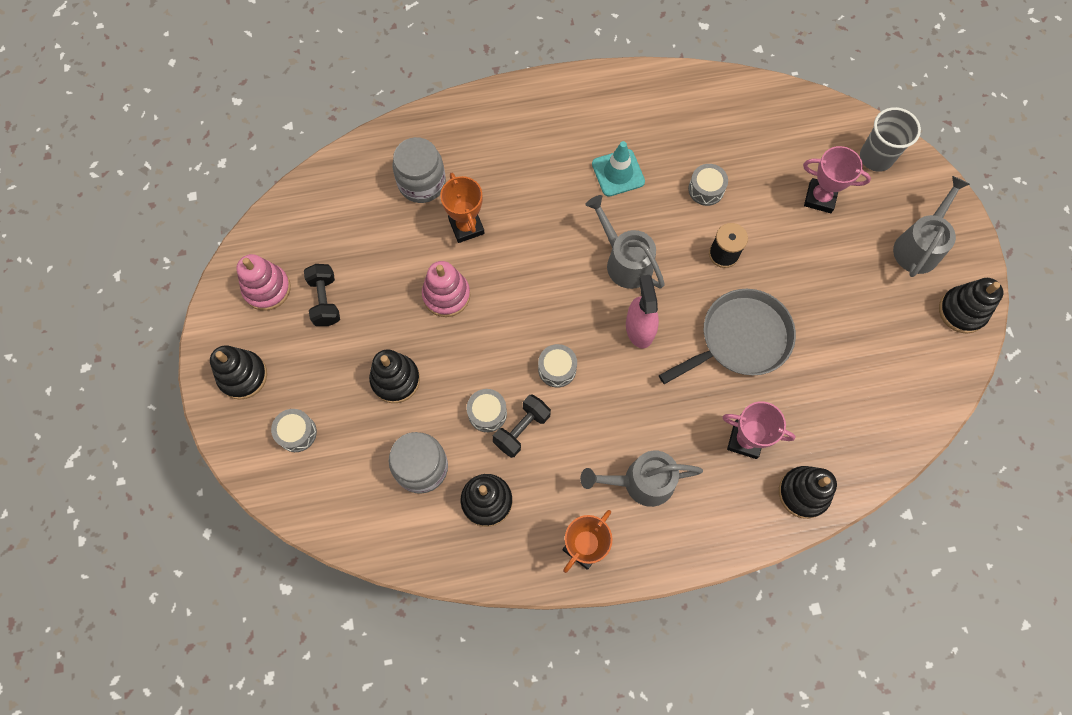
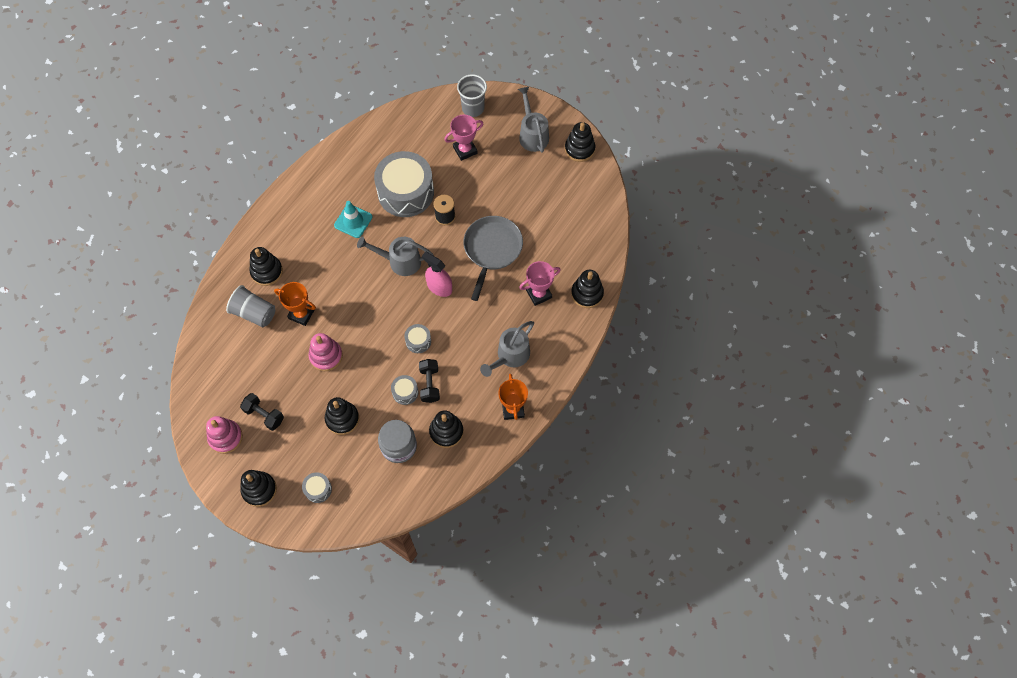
camera: 45 degrees left, 5 degrees down
(422, 183) = (254, 313): grey jar -> grey cup
(477, 150) = (266, 271): none -> black stacking toy
(706, 189) = (405, 192): grey drum -> grey drum, size x2.33

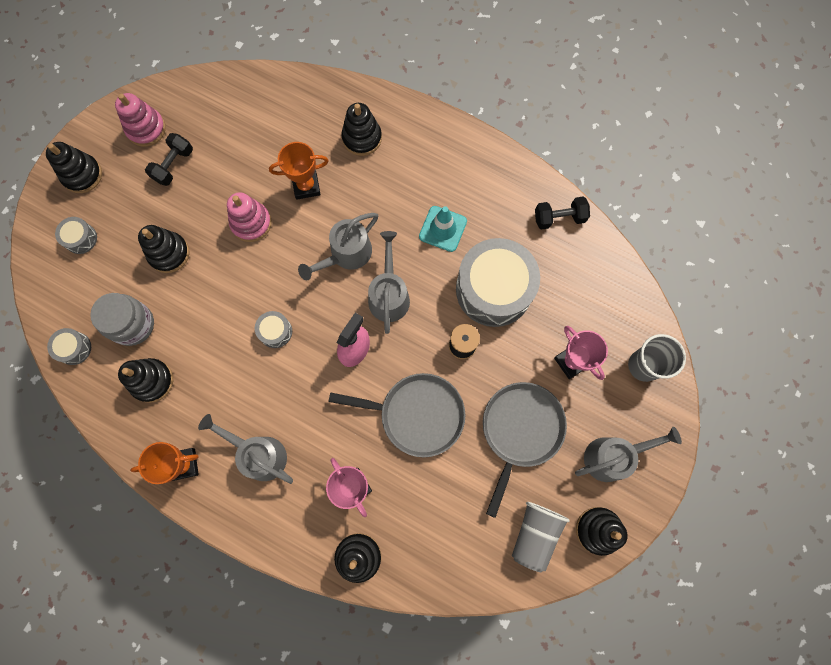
camera: 85 degrees right, 10 degrees up
(254, 313) = (305, 133): grey cup -> grey cup (534, 534)
(301, 314) = (306, 186): orange trophy -> orange trophy turned 60 degrees clockwise
(364, 289) = (346, 255): none -> grey watering can
(405, 392) = (205, 323): grey drum -> grey drum (74, 348)
(429, 384) = (216, 353): black dumbbell -> black dumbbell (559, 218)
(509, 186) = (520, 430): none -> grey pan

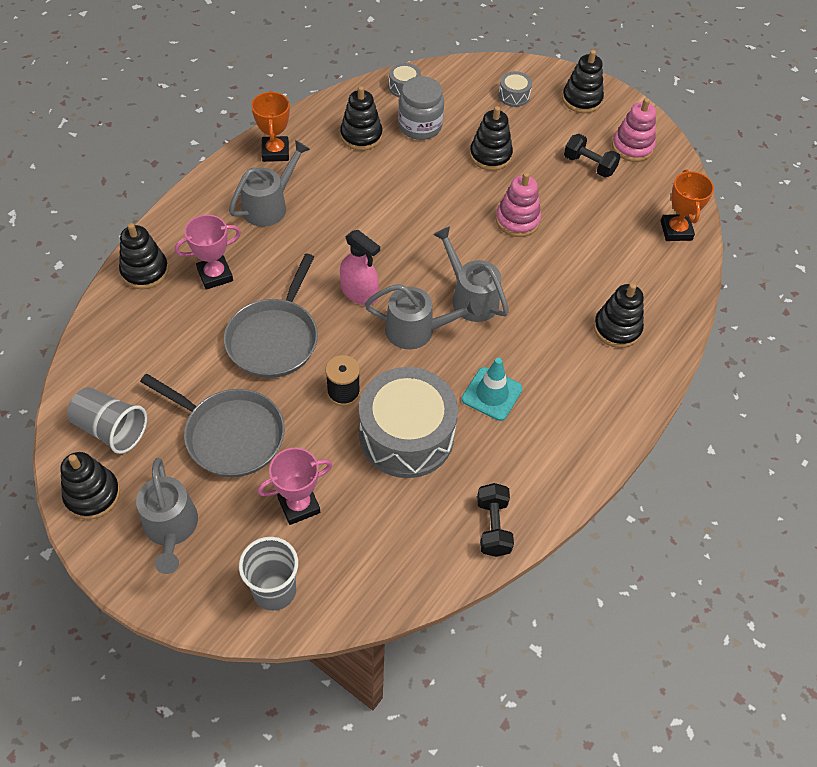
camera: 95 degrees right, 20 degrees down
(275, 331) = (392, 229): grey drum -> none
(306, 186) = (557, 271): orange trophy -> orange trophy (676, 230)

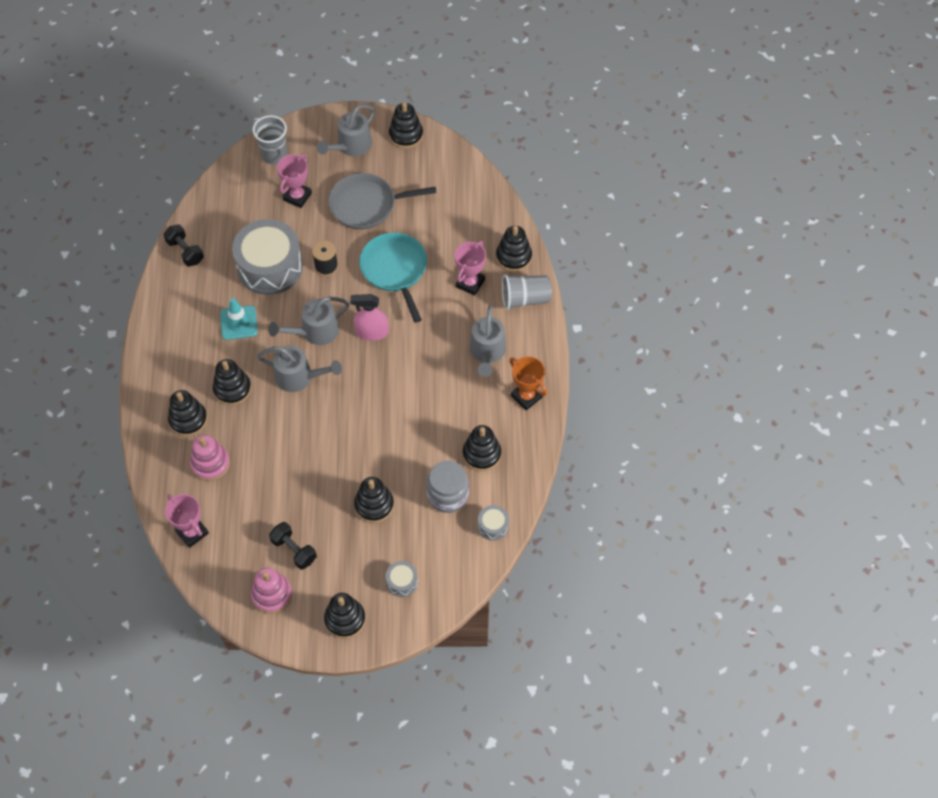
camera: 145 degrees right, 5 degrees up
(111, 429) = (431, 167): grey cup -> grey cup (525, 299)
(171, 529) = (351, 146): grey watering can -> grey watering can turned 90 degrees counterclockwise
(274, 339) = (395, 270): grey pan -> turquoise pan
(517, 220) = (312, 459): pink stacking toy -> pink stacking toy (210, 463)
(549, 329) = (232, 389): none -> black stacking toy
(589, 165) = (294, 550): black dumbbell -> black dumbbell turned 45 degrees clockwise
(676, 230) = (192, 532): orange trophy -> pink trophy

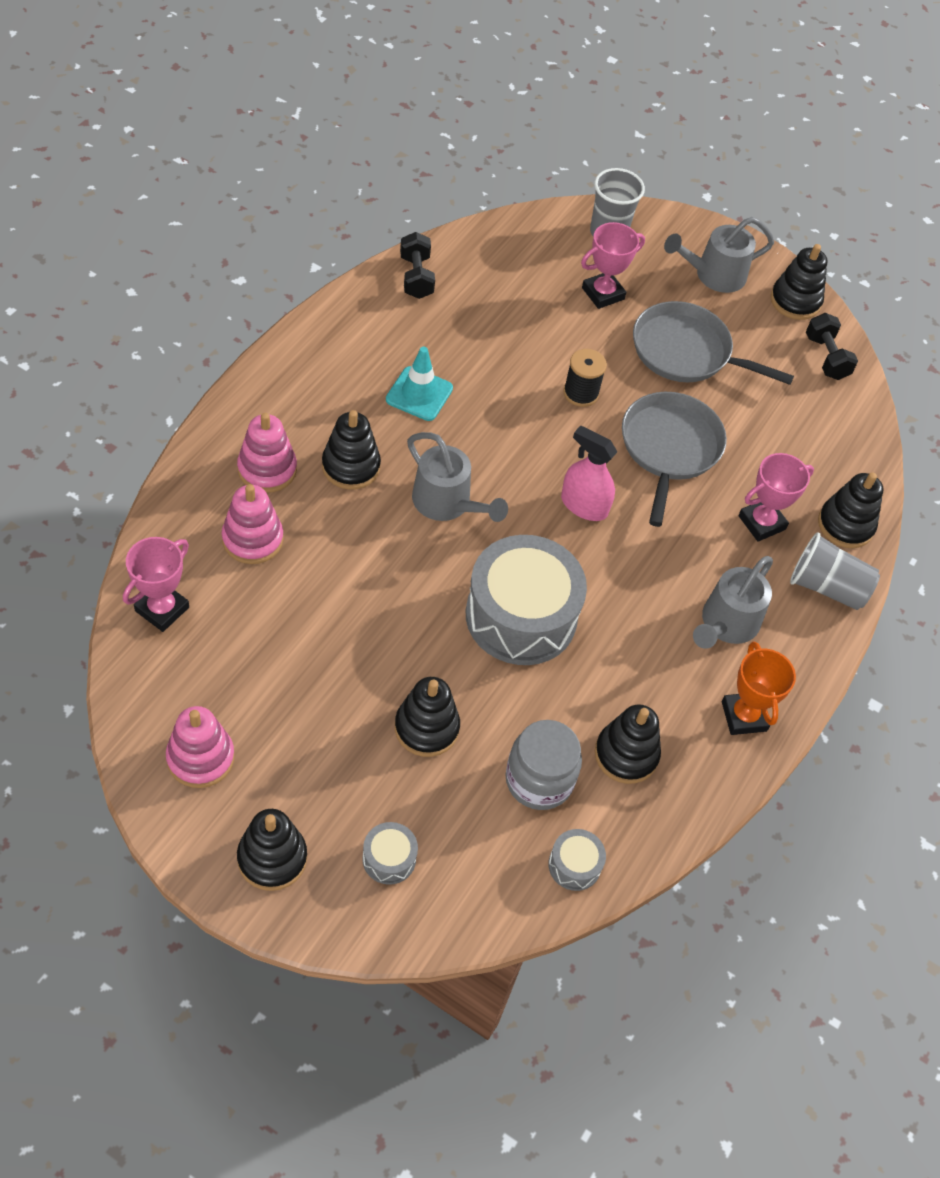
camera: 25 degrees right, 5 degrees down
(188, 419) = (267, 469): black stacking toy -> pink stacking toy
(192, 532) = (162, 609): pink trophy -> pink trophy turned 45 degrees clockwise
(270, 267) = (508, 353): grey drum -> grey drum (521, 616)
(294, 550) = (275, 718): black dumbbell -> black dumbbell (826, 357)
(314, 332) = (508, 461): grey watering can -> none
(395, 270) = (669, 448): turquoise pan -> grey pan

